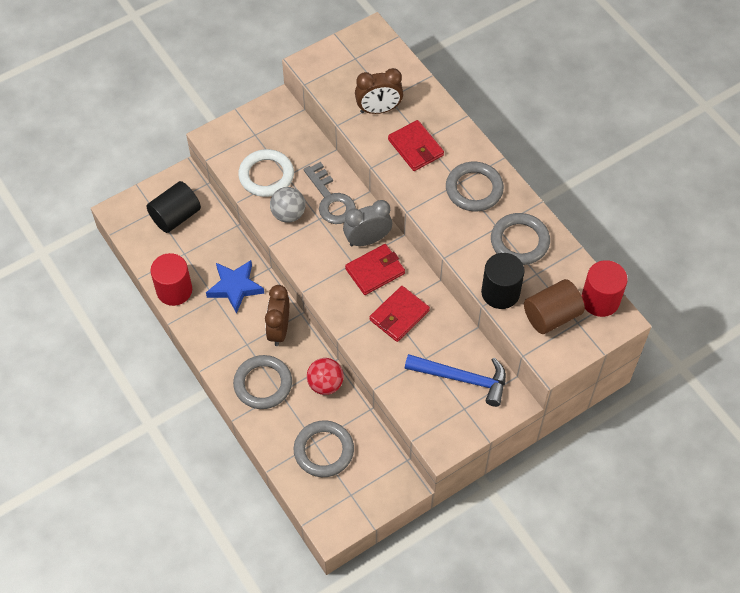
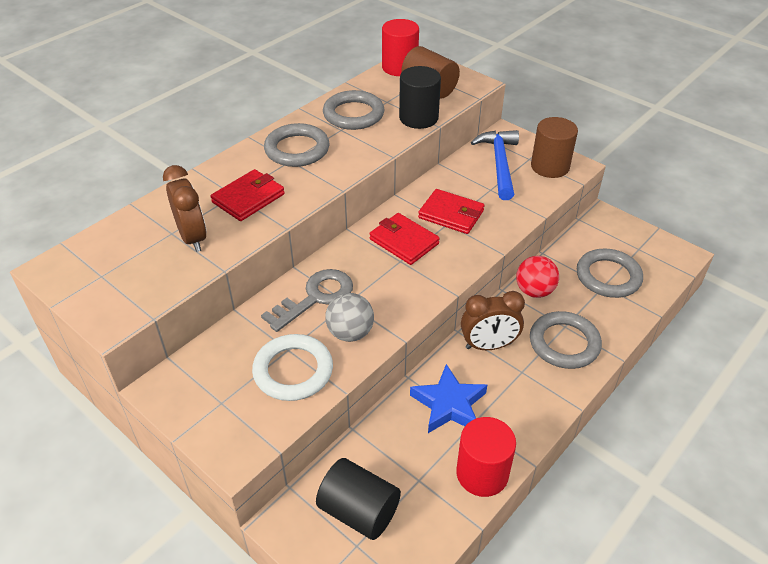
camera: 105 degrees left, 15 degrees down
(367, 240) = (364, 255): grey clock -> none
(446, 422) = (550, 166): none -> brown cylinder

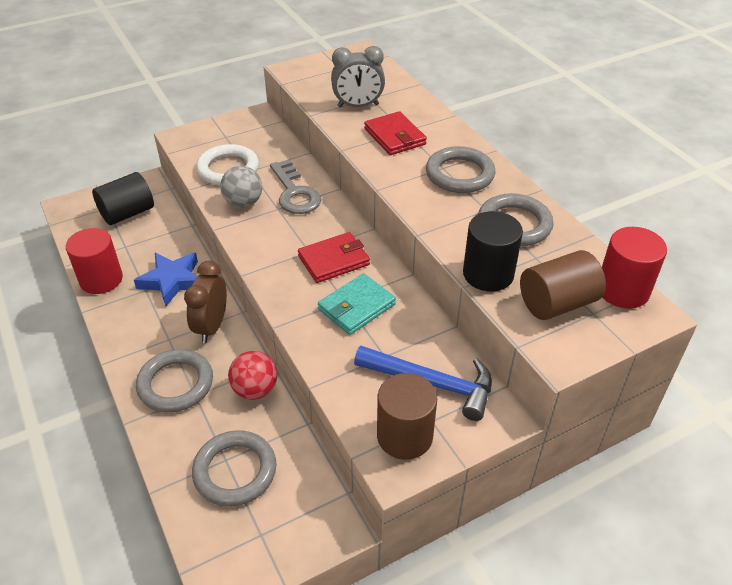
camera: 110 degrees right, 0 degrees up
(193, 238) = (358, 106): brown clock -> grey clock
(451, 214) = (356, 307): red wallet -> turquoise wallet

